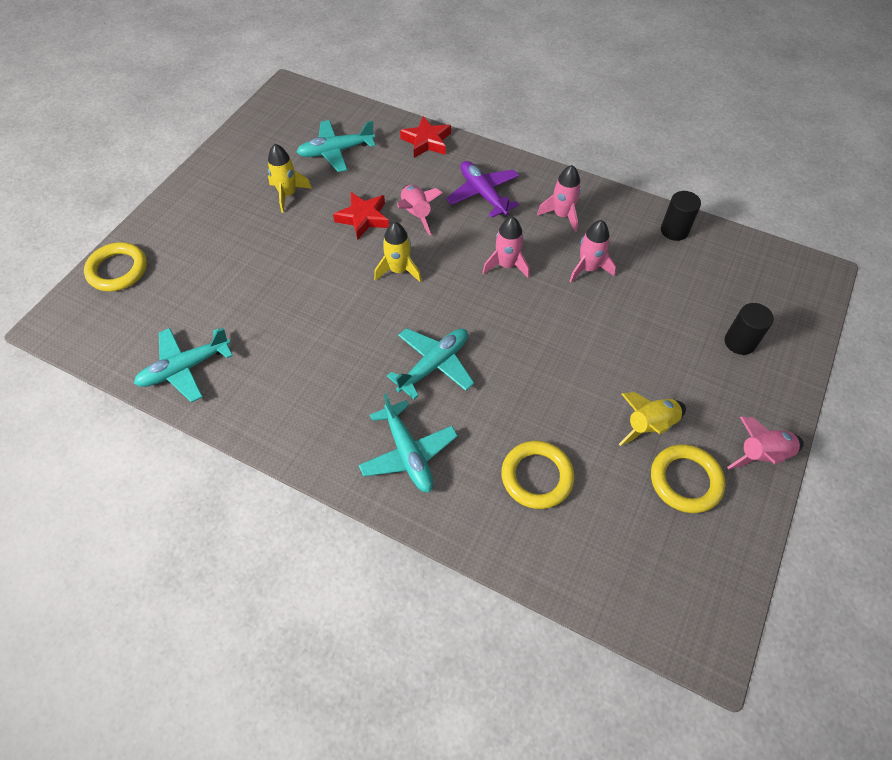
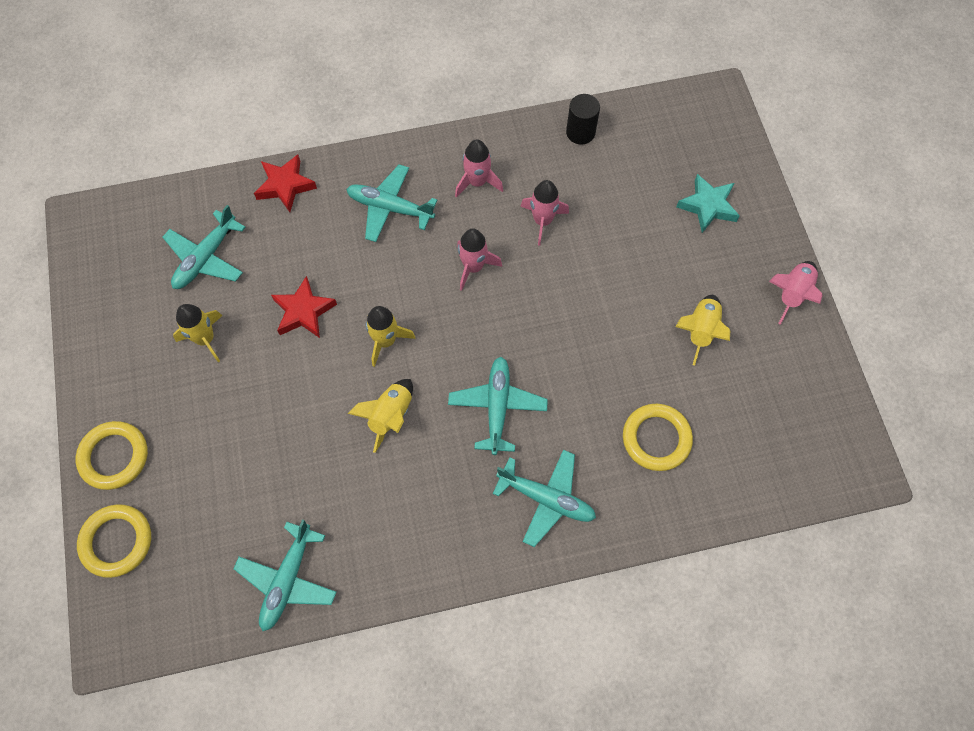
camera: 40 degrees left, 10 degrees up
(354, 317) = (390, 416): none -> yellow rocket
(416, 214) = (348, 272): pink rocket -> none
(483, 194) = (390, 208): purple plane -> turquoise plane
(685, 480) = (758, 357): yellow ring -> yellow ring (114, 457)
(739, 342) = (708, 206): black cylinder -> turquoise star

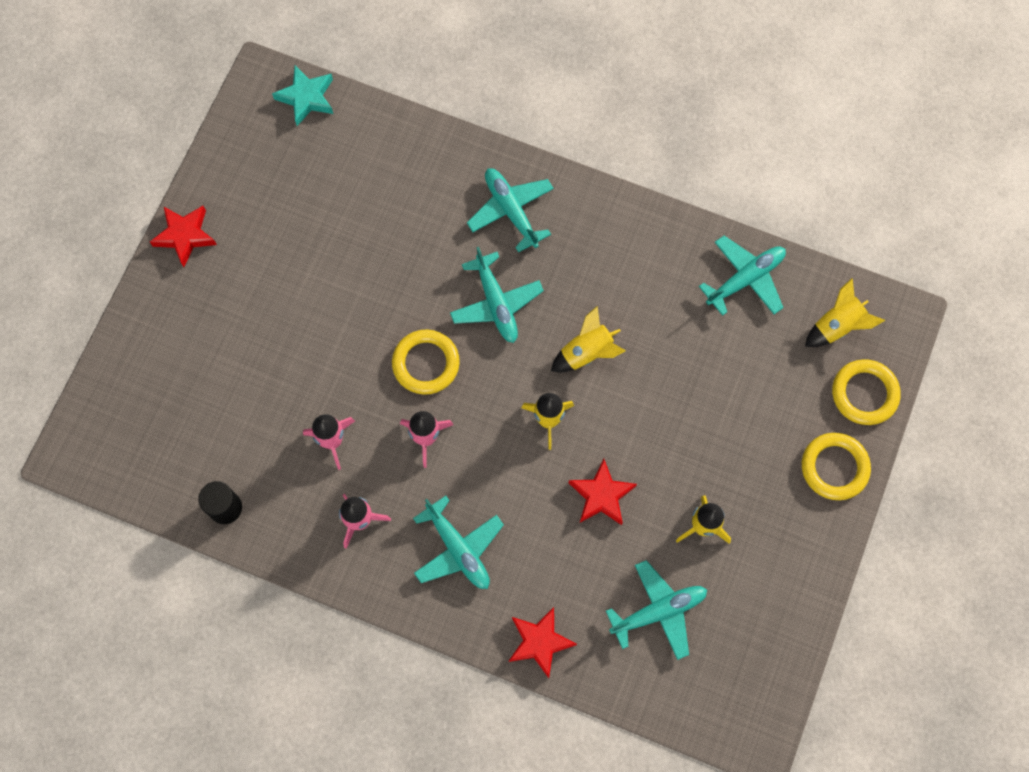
camera: 145 degrees left, 5 degrees up
(497, 407) = (496, 303): turquoise plane -> turquoise plane turned 60 degrees counterclockwise
(656, 438) = (393, 199): yellow ring -> yellow ring (426, 363)
(700, 331) = (285, 256): yellow rocket -> yellow rocket (837, 326)
(708, 206) = (179, 356): turquoise star -> turquoise star (306, 98)
(792, 294) = (185, 236): pink rocket -> red star

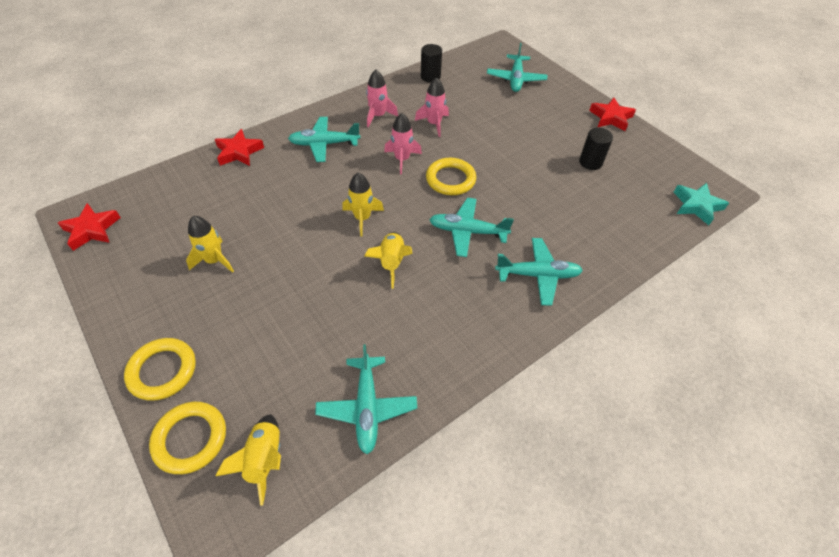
camera: 120 degrees right, 20 degrees down
(295, 227) = (590, 162): none -> black cylinder
(601, 495) = (289, 219): red star -> red star (92, 230)
(658, 611) = (193, 210): turquoise plane -> turquoise plane (515, 79)

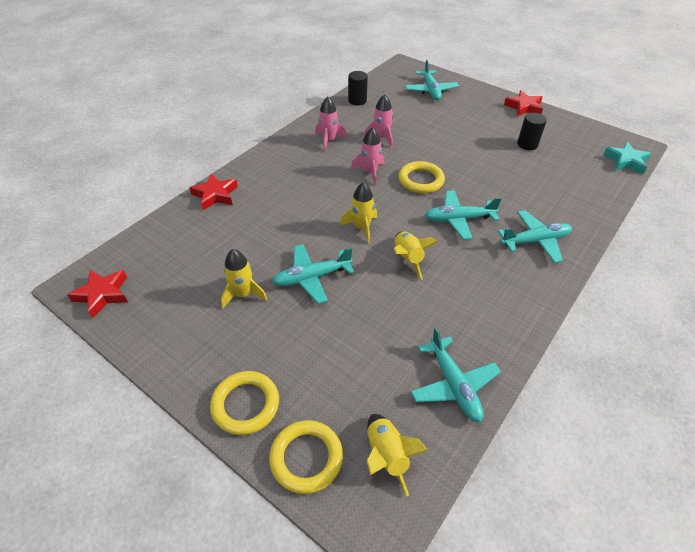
camera: 15 degrees left, 5 degrees down
(324, 144) = (292, 173): turquoise plane -> turquoise plane (312, 277)

